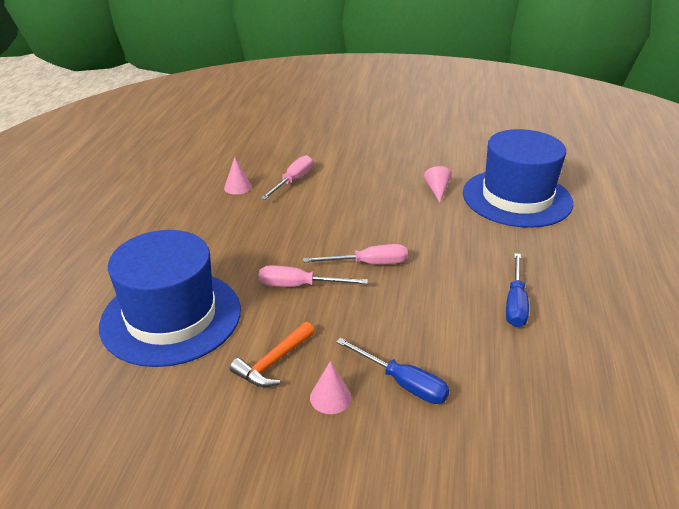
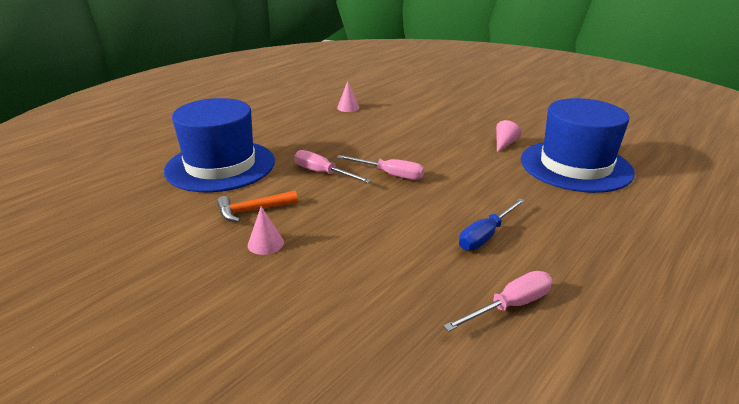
camera: 30 degrees right, 5 degrees down
(293, 181) = (392, 113): pink screwdriver -> pink screwdriver (510, 306)
(402, 383) = (327, 254): blue screwdriver -> none

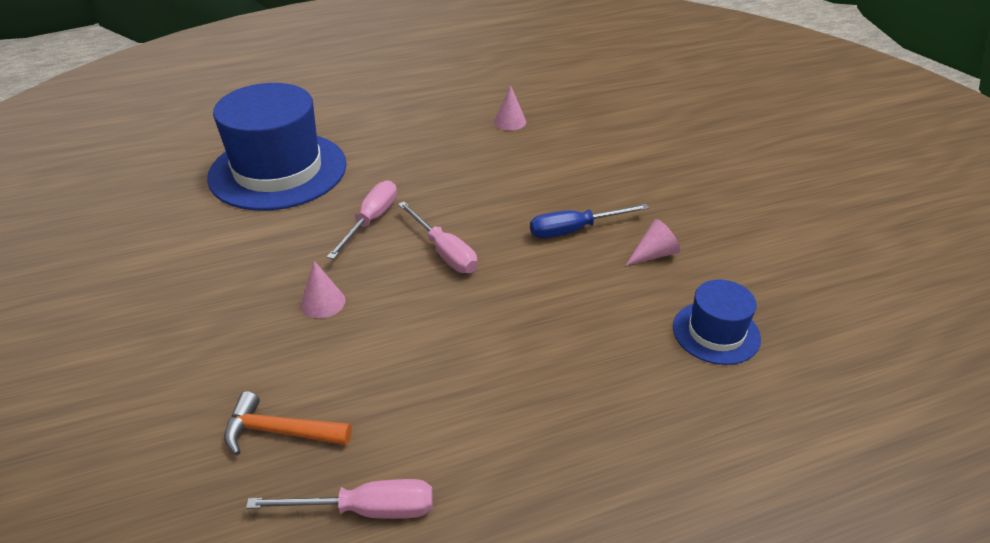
camera: 30 degrees right, 10 degrees up
(252, 210) = (246, 248): orange hammer -> orange hammer (279, 432)
(265, 243) = (215, 300): pink cone -> pink cone (323, 302)
(323, 173) = (371, 221): pink screwdriver -> pink screwdriver turned 45 degrees clockwise
(486, 235) = (454, 395): blue screwdriver -> blue screwdriver (574, 230)
(575, 166) = (716, 333): blue hat -> blue hat, size x0.49

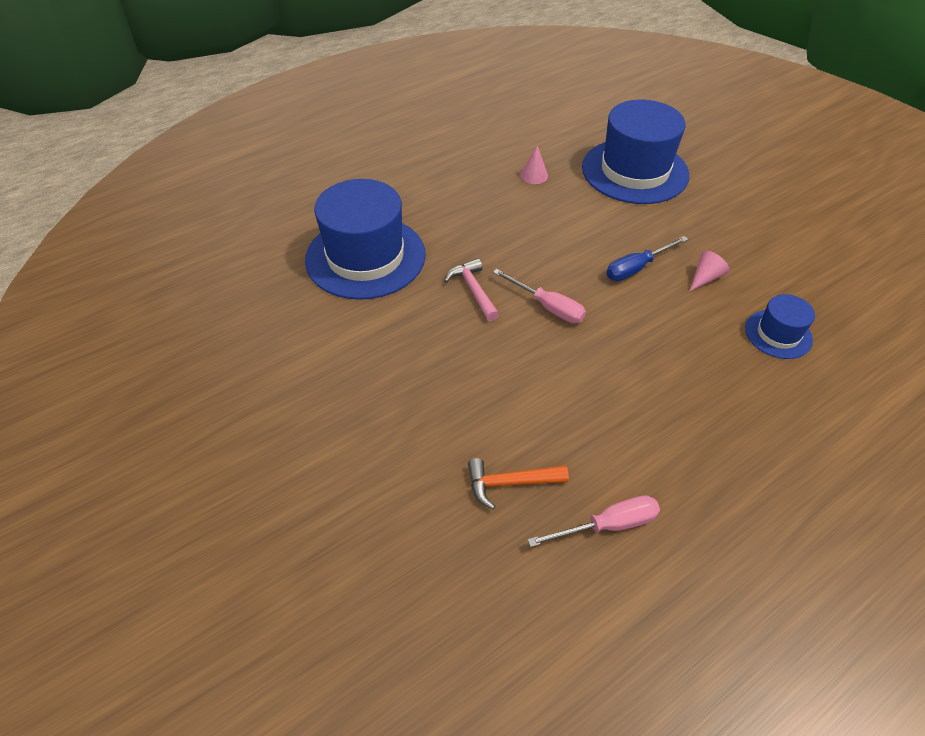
camera: 15 degrees left, 10 degrees up
(323, 302) = (478, 370): pink cone -> none
(371, 221) = (473, 290): pink screwdriver -> pink hammer
(629, 133) = (634, 171): none -> blue hat

